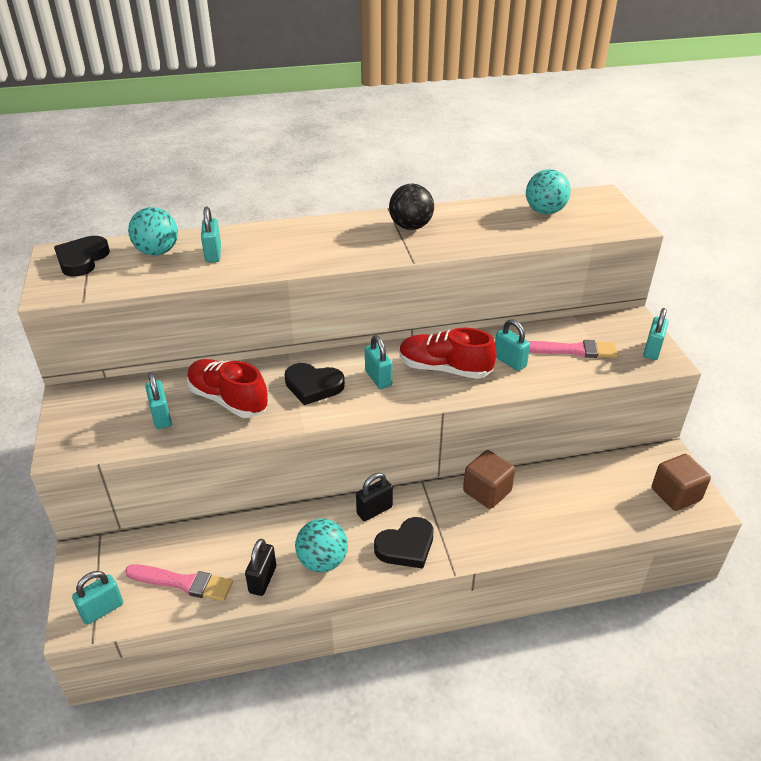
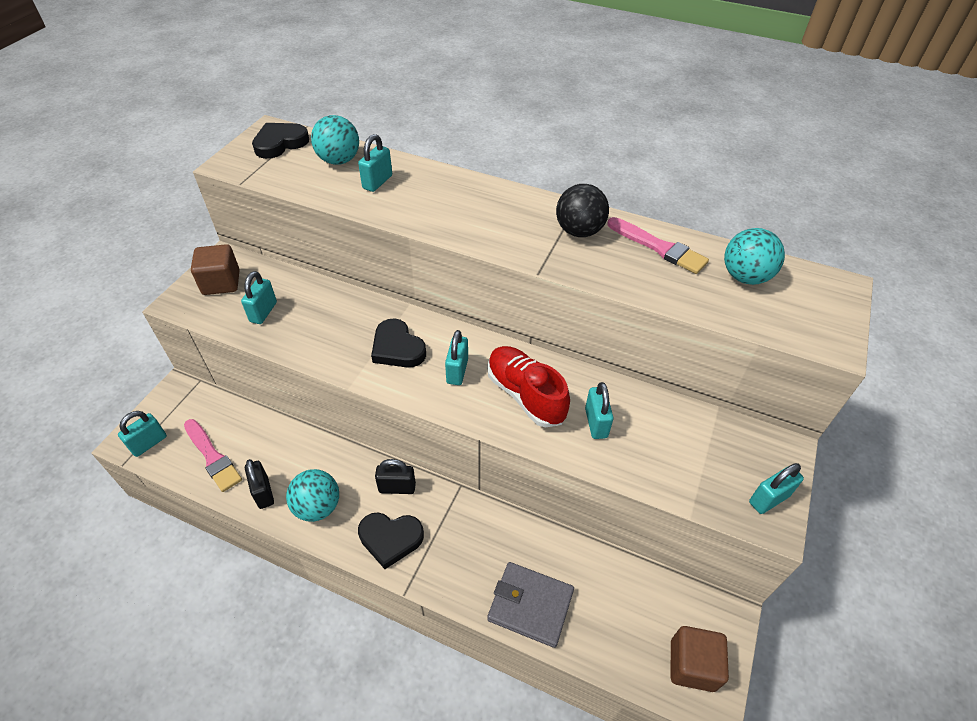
camera: 35 degrees right, 10 degrees up
(102, 610) = (149, 443): turquoise padlock -> turquoise padlock turned 45 degrees counterclockwise
(228, 400) = (322, 324): red shoe -> none
(262, 579) = (263, 492): black padlock -> black padlock turned 75 degrees counterclockwise
(487, 491) = (506, 533): brown cube -> brown cube (221, 283)
(548, 524) = (530, 605): none -> grey wallet
(572, 350) = (675, 447): pink brush -> pink brush (659, 247)

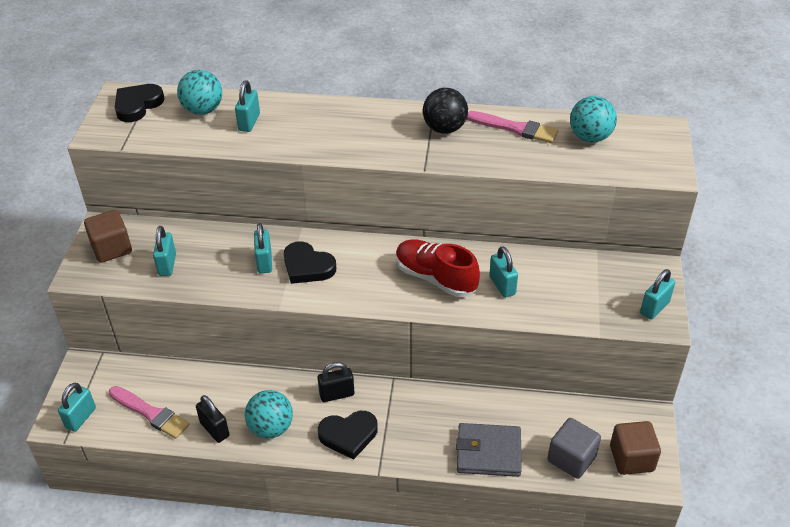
camera: 15 degrees left, 5 degrees down
(457, 371) = (369, 273): turquoise padlock -> turquoise padlock (264, 262)
(621, 643) = (571, 458): none -> grey cube

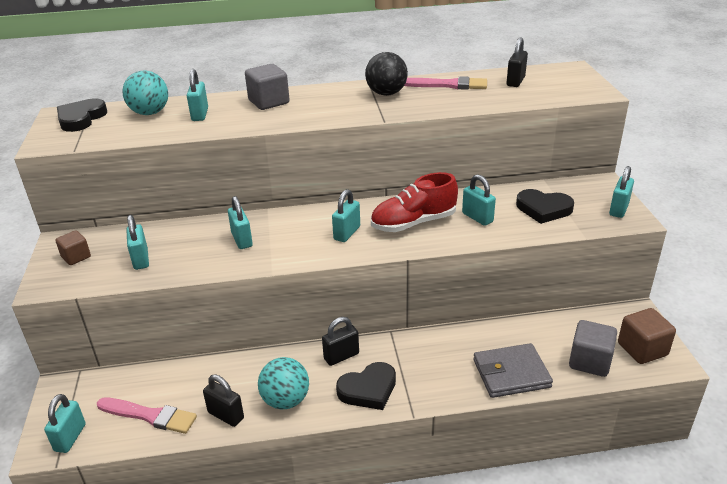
camera: 15 degrees left, 10 degrees down
(112, 248) = (76, 257): brown cube -> brown cube, size x0.63
(307, 266) = (286, 236): black heart -> black heart (543, 209)
(321, 117) = (269, 102): none -> grey cube
(366, 276) = (347, 233): none -> turquoise padlock
(435, 278) = (413, 223): red shoe -> red shoe turned 45 degrees counterclockwise
(590, 137) = (515, 81): turquoise ball -> black padlock

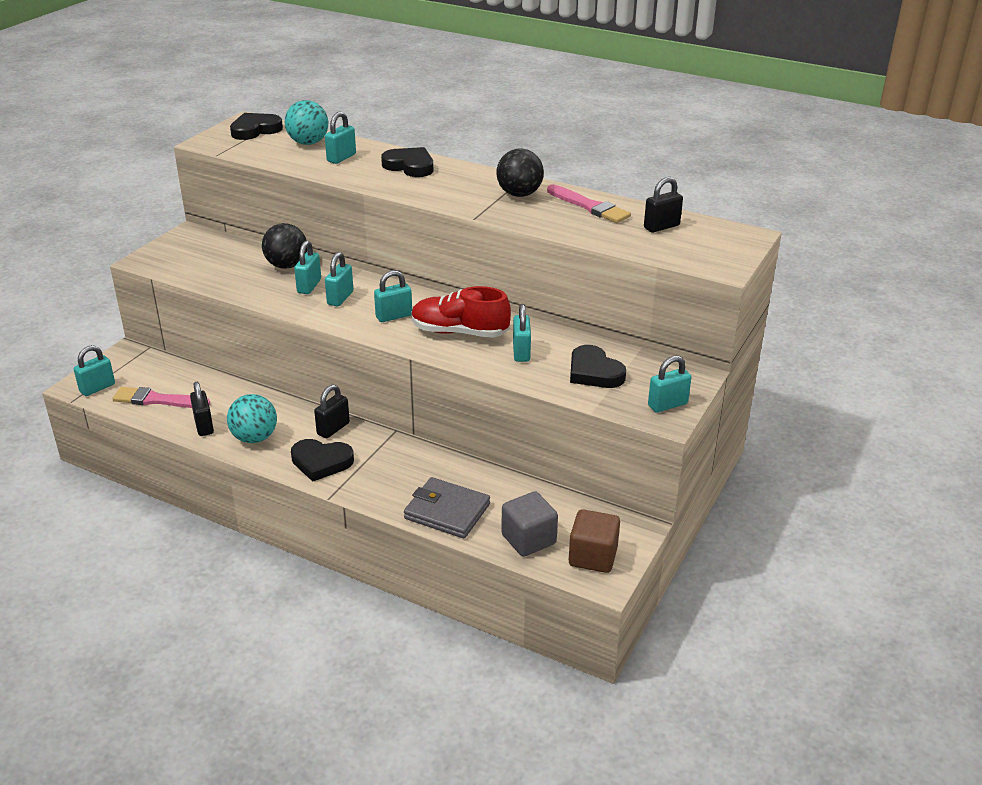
camera: 35 degrees right, 0 degrees up
(76, 257) = (185, 249): brown cube -> none
(141, 259) = (223, 270): turquoise padlock -> turquoise padlock (340, 298)
(150, 416) = (157, 400): pink brush -> pink brush turned 135 degrees clockwise
(197, 231) = (286, 265): none -> black ball
(269, 102) = (410, 166): grey cube -> black heart
(341, 356) = (333, 429): black padlock -> black padlock turned 60 degrees counterclockwise

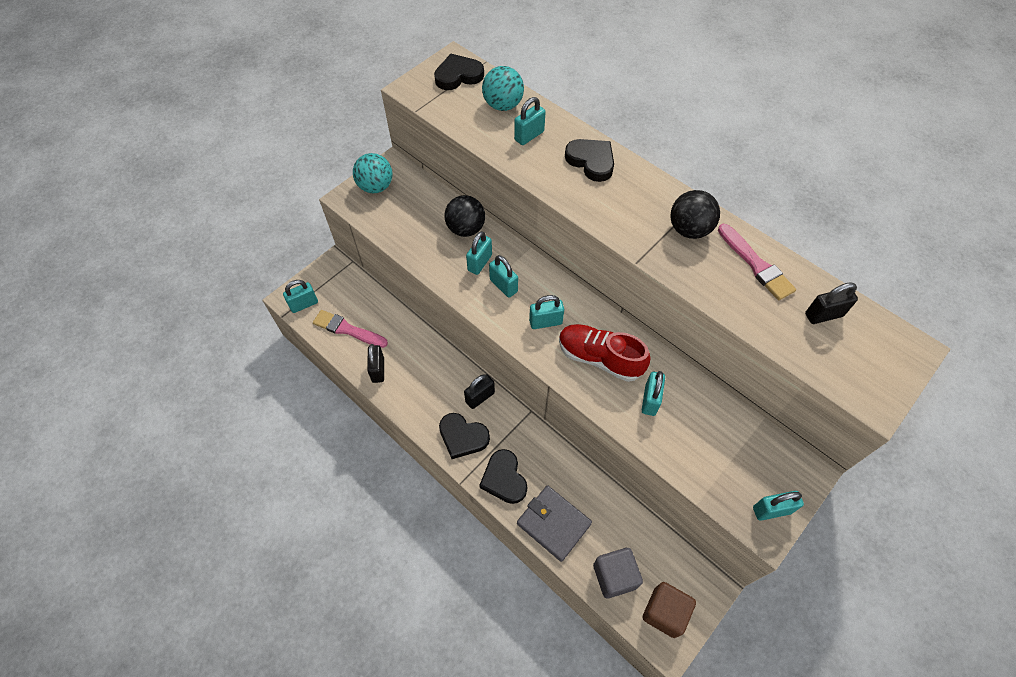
camera: 15 degrees right, 25 degrees up
(254, 438) = (415, 394): turquoise ball -> turquoise ball (376, 187)
(340, 298) = (503, 286): turquoise padlock -> turquoise padlock turned 75 degrees counterclockwise
(594, 372) = (712, 445): black heart -> black heart (504, 478)

